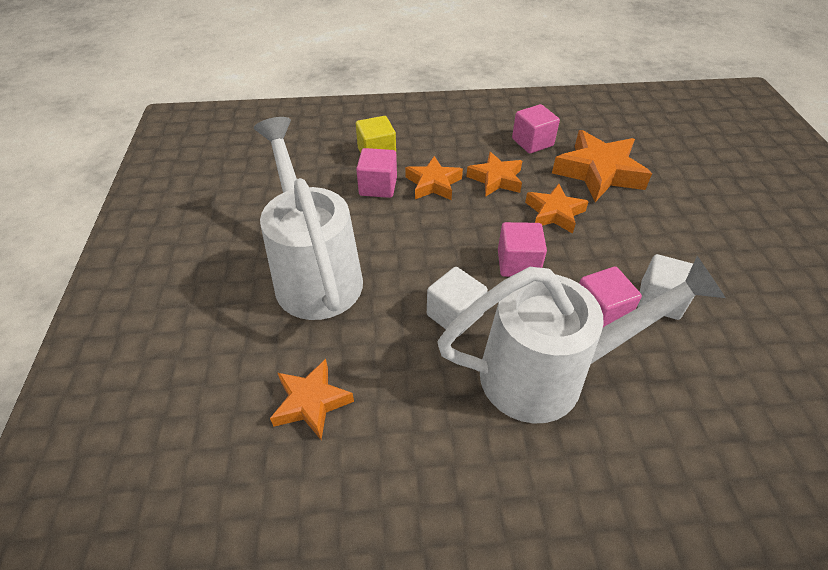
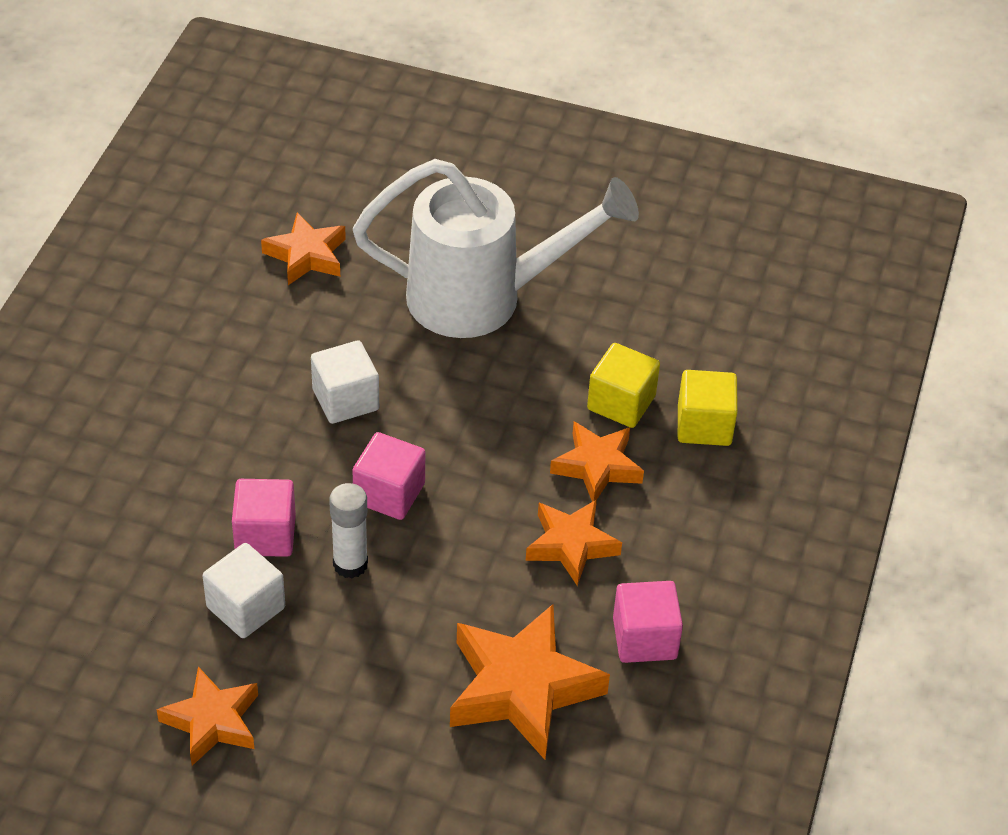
camera: 110 degrees right, 0 degrees up
(378, 186) = (621, 403): pink cube -> yellow cube
(548, 374) = (219, 446): white watering can -> none
(554, 213) = (460, 580): orange star -> orange star (212, 721)
(584, 262) = (350, 564): none -> white glue stick

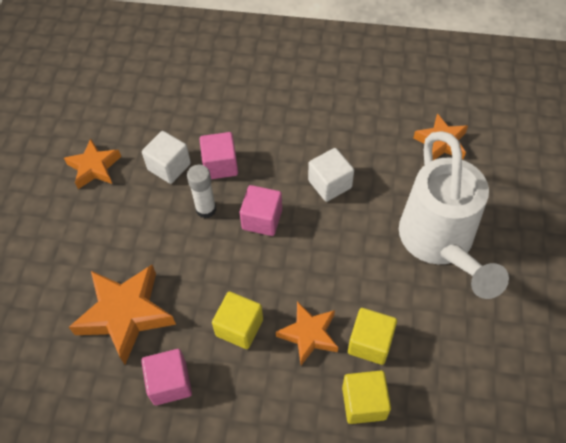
camera: 85 degrees right, 10 degrees up
(571, 545) = (239, 327): orange star -> yellow cube

